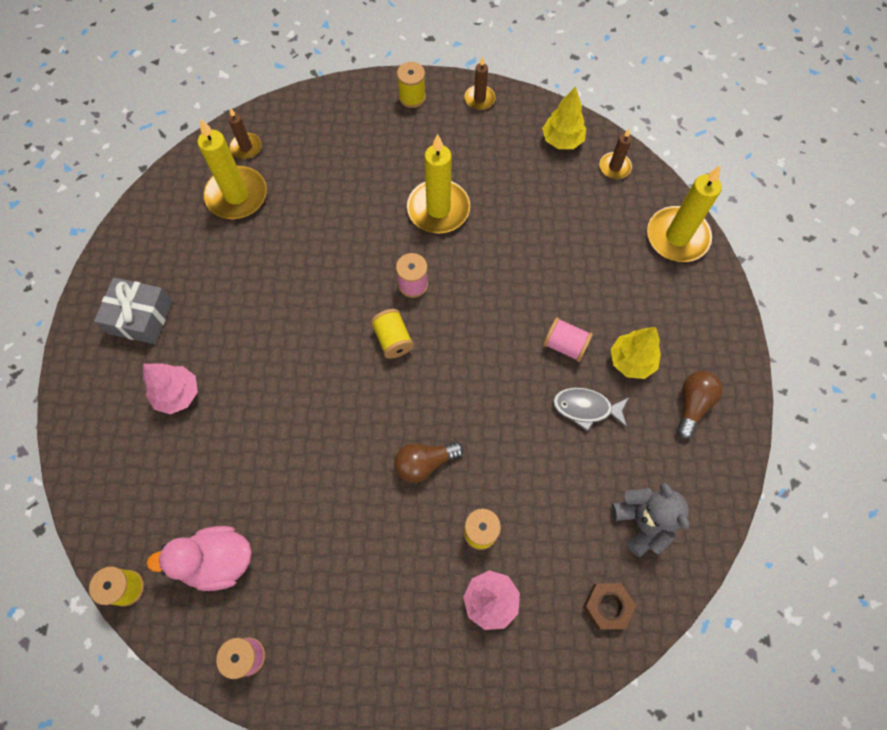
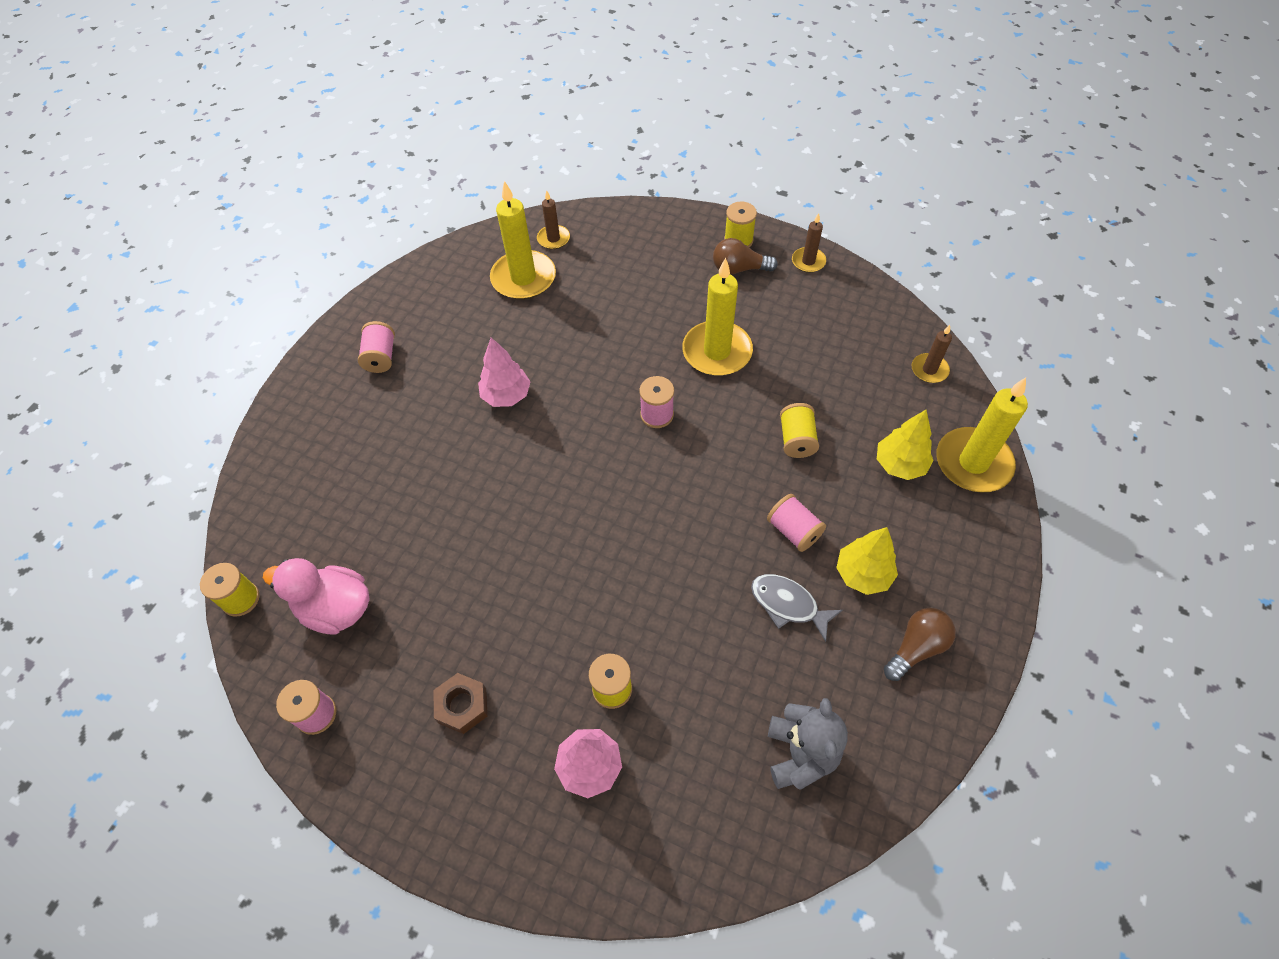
camera: 25 degrees right, 10 degrees down
(140, 317) = (381, 357): grey gift -> pink spool
(177, 394) = (379, 438): pink tree -> pink tree (506, 396)
(393, 339) = (611, 460): yellow spool -> yellow spool (796, 440)
(424, 463) = (586, 594): brown light bulb -> brown light bulb (739, 269)
(562, 140) = (881, 326): yellow tree -> yellow tree (900, 464)
(607, 606) = (718, 830): brown nut -> brown nut (462, 706)

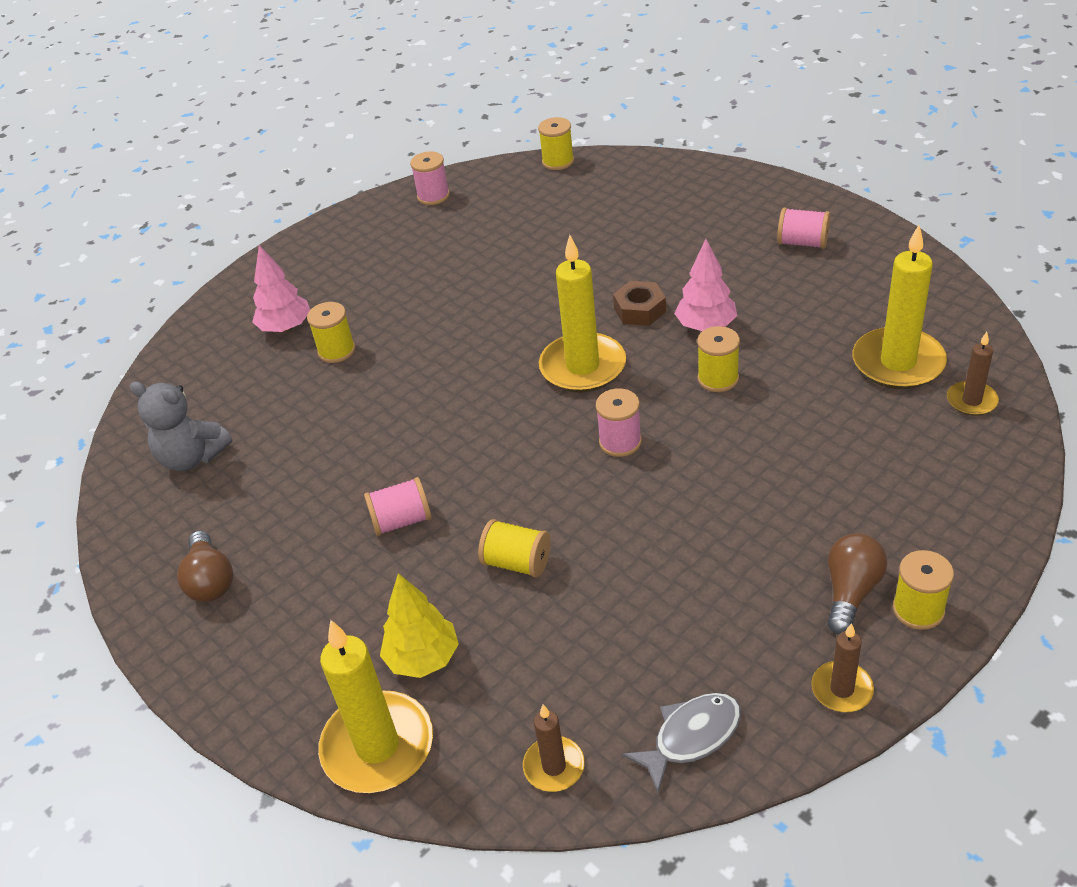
camera: 115 degrees right, 15 degrees down
(336, 608) = (517, 207): pink duck -> none
(462, 706) = (386, 266): brown nut -> brown nut (639, 310)
(568, 373) = (718, 379): none -> yellow spool
(717, 352) = (695, 522): yellow candle -> yellow candle (582, 367)
(788, 604) = (325, 490): grey fish -> grey fish (691, 737)
(863, 574) = (314, 564): yellow tree -> none

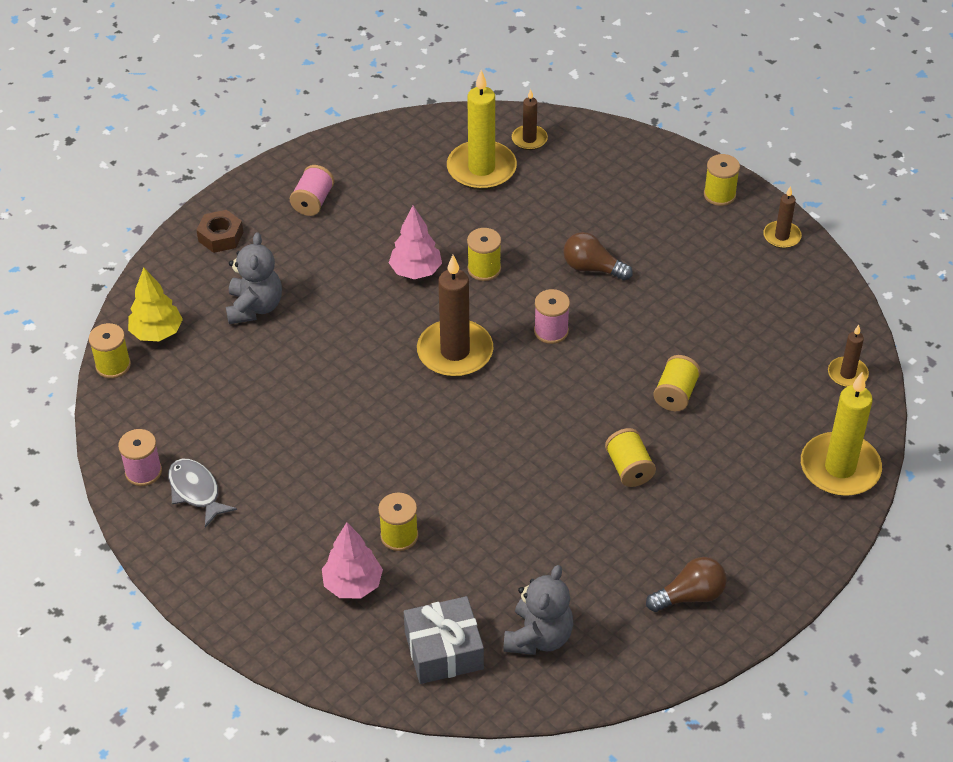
camera: 95 degrees left, 5 degrees up
(196, 392) = (444, 650): none -> grey gift
(401, 521) = (629, 468): pink spool -> yellow spool
(423, 658) = (765, 447): yellow tree -> yellow tree (157, 333)
(582, 367) = (455, 352): yellow candle -> brown candle
(638, 227) = (254, 307): none -> grey teddy bear
(639, 310) = (384, 312): brown nut -> brown nut (220, 236)
(691, 737) = (821, 307): grey fish -> grey fish (196, 491)
(851, 591) = (704, 222): brown light bulb -> brown light bulb (592, 268)

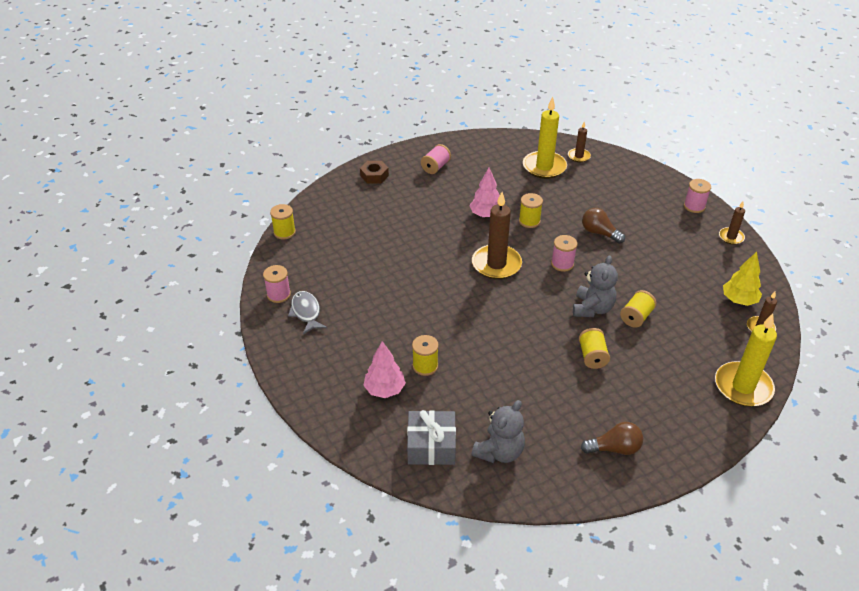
camera: 15 degrees right, 5 degrees down
(157, 333) = (317, 220): yellow tree -> yellow tree (739, 300)
(254, 307) = (380, 216): grey teddy bear -> grey teddy bear (592, 308)
(719, 195) = (694, 206): yellow spool -> pink spool

